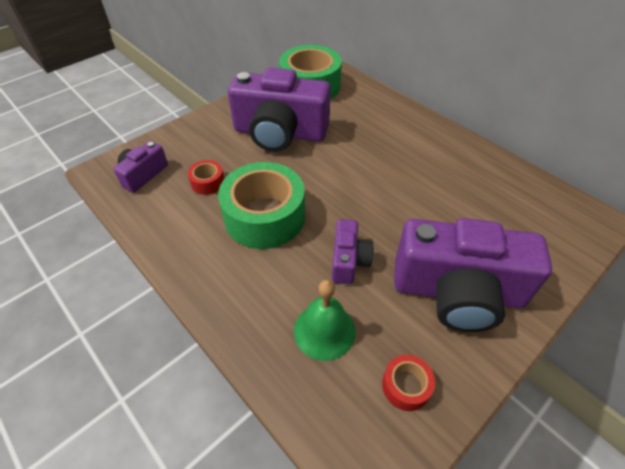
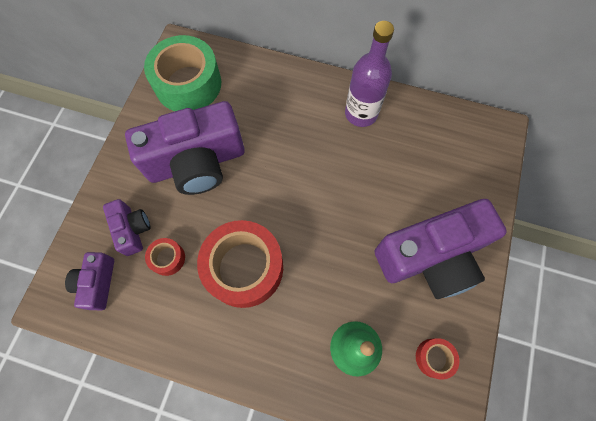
camera: 30 degrees left, 20 degrees up
(265, 217) = (244, 268): green tape -> red tape
(348, 260) = (338, 273): purple camera -> purple camera (132, 230)
(450, 154) = (361, 113): none -> purple bottle

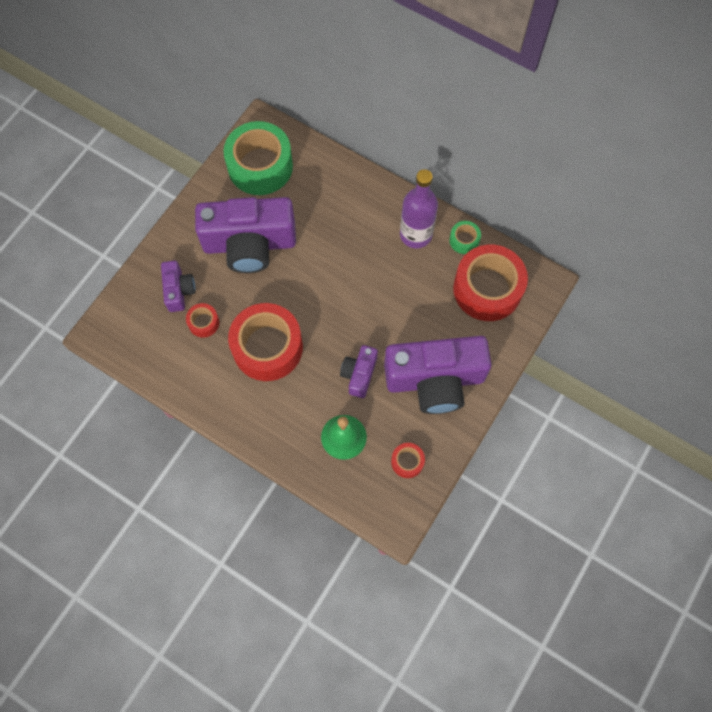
camera: 15 degrees right, 0 degrees up
(97, 283) = (140, 328): purple camera -> purple camera (359, 374)
(409, 108) = (464, 240): none -> green tape
(448, 149) = (487, 289): none -> red tape

